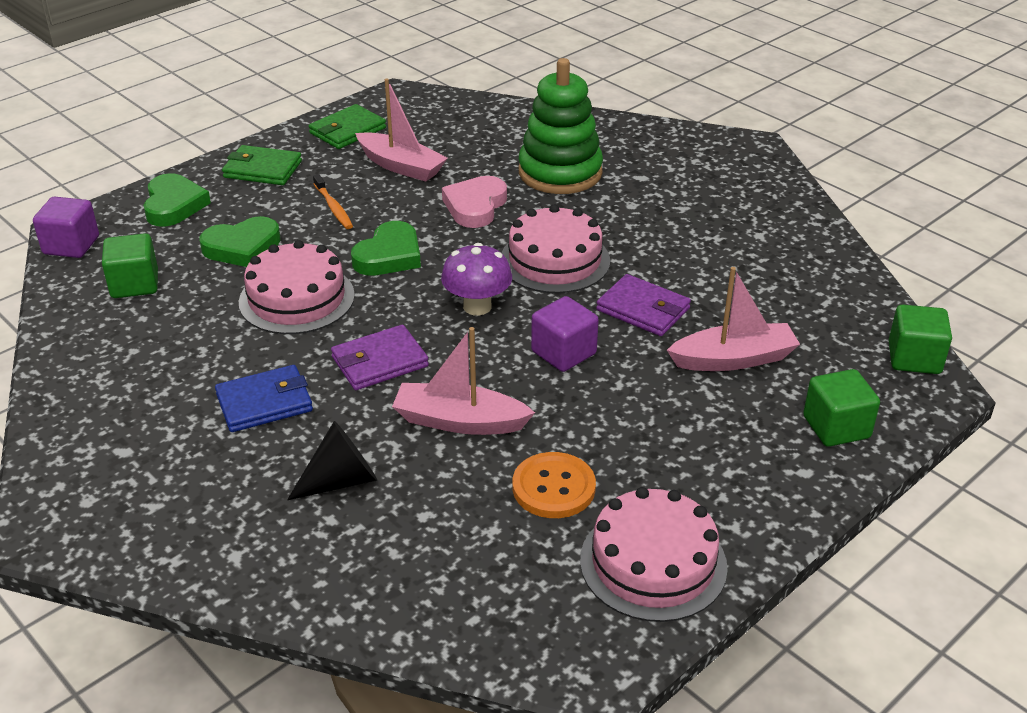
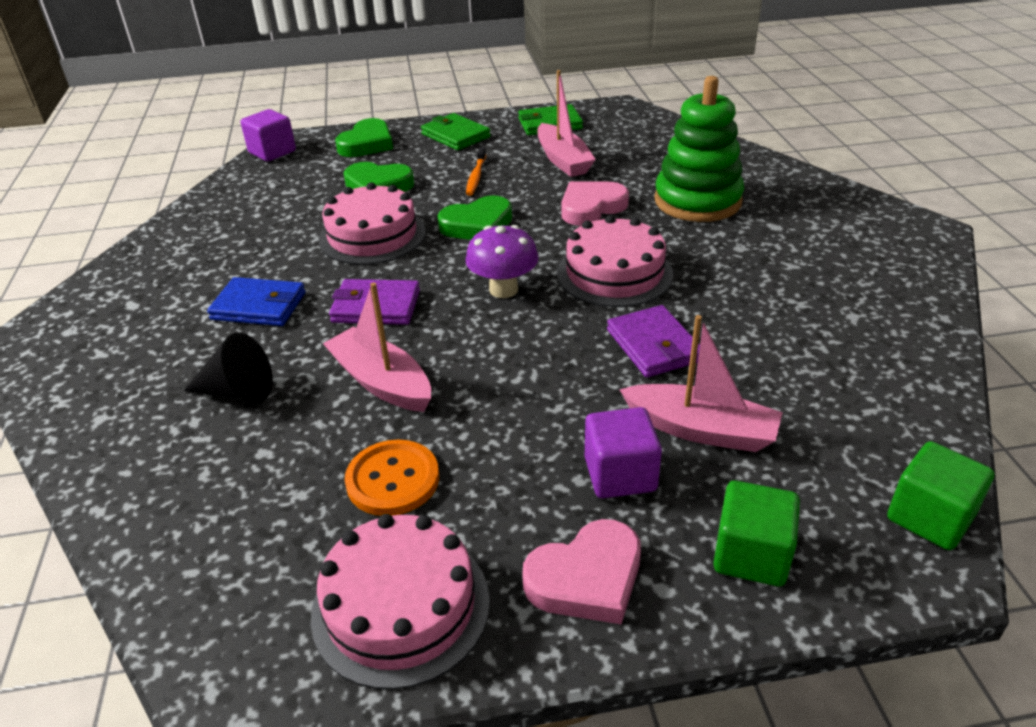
camera: 35 degrees right, 0 degrees up
(135, 284) = (278, 190): green cube -> none
(563, 353) = (536, 357): purple cube -> purple cube (620, 474)
(753, 488) = (587, 578): none -> pink heart

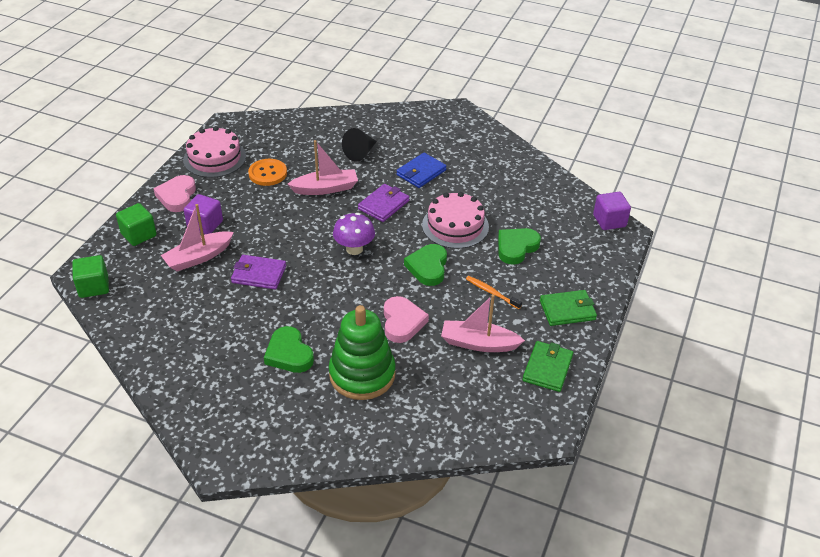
camera: 120 degrees right, 5 degrees up
(367, 144) = (588, 264): green heart -> green heart (289, 354)
(614, 273) = (326, 294): pink cake -> none

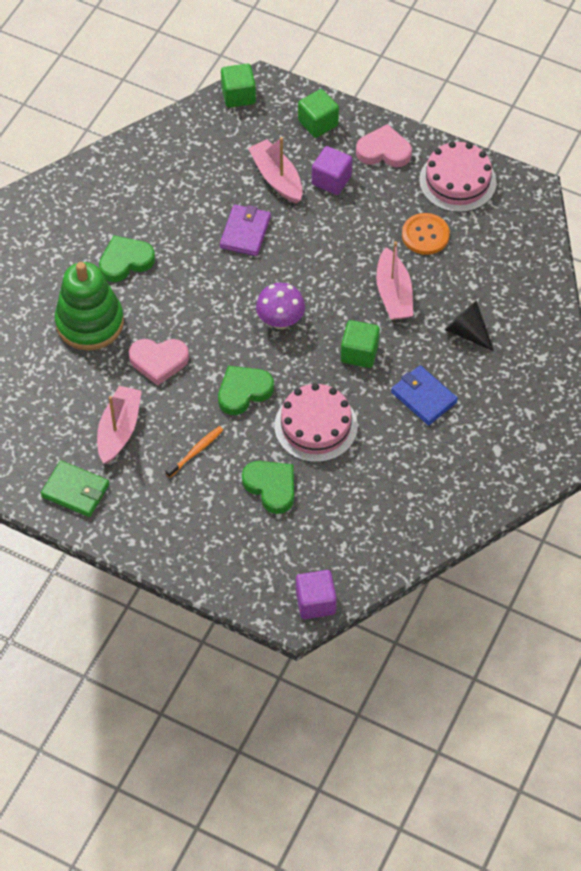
camera: 95 degrees right, 15 degrees up
(383, 205) = (359, 353): purple wallet -> green cube
(428, 267) = (243, 391): green heart -> green heart turned 45 degrees counterclockwise
(567, 310) = (160, 525): green wallet -> none

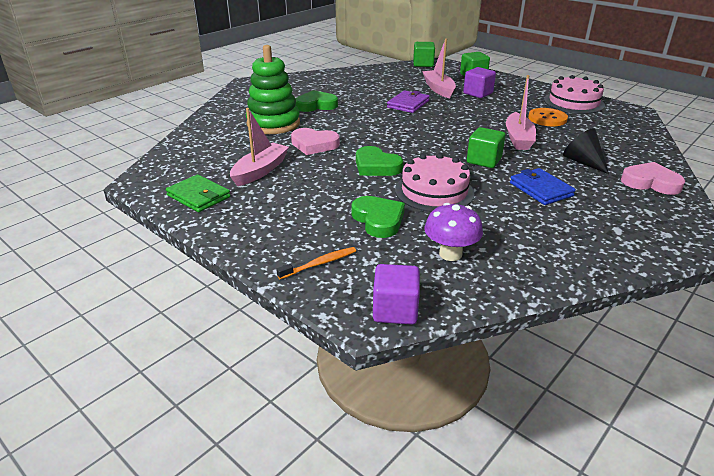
camera: 15 degrees right, 25 degrees down
(196, 451) = (318, 190): orange toothbrush -> orange toothbrush (319, 264)
(243, 391) = (376, 166): green heart -> green heart turned 120 degrees counterclockwise
(280, 321) = (421, 139): purple mushroom -> purple mushroom (450, 254)
(384, 151) = (518, 88): pink heart -> pink heart (650, 182)

